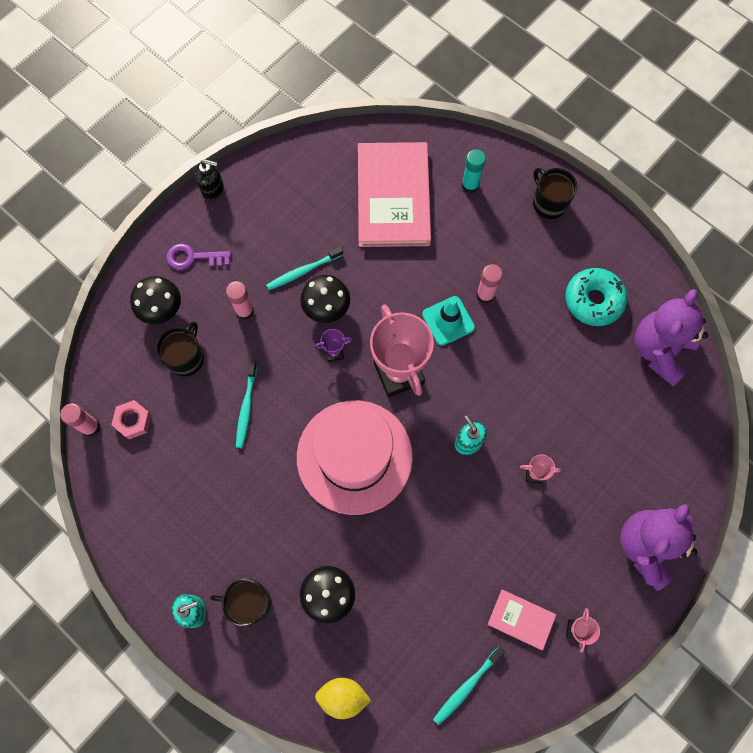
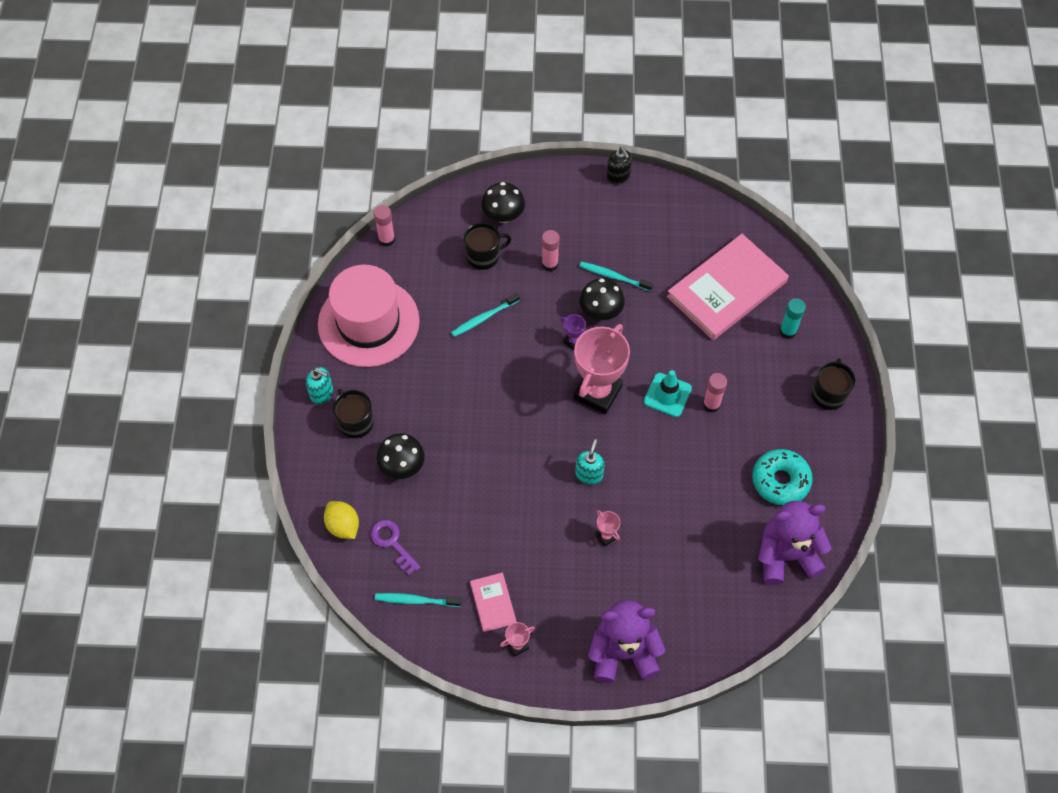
camera: 50 degrees right, 10 degrees down
(133, 421) = (413, 260): pink nut -> none
(193, 257) = (557, 204): purple key -> purple key (392, 543)
(354, 456) = (511, 410): pink hat -> pink hat (368, 322)

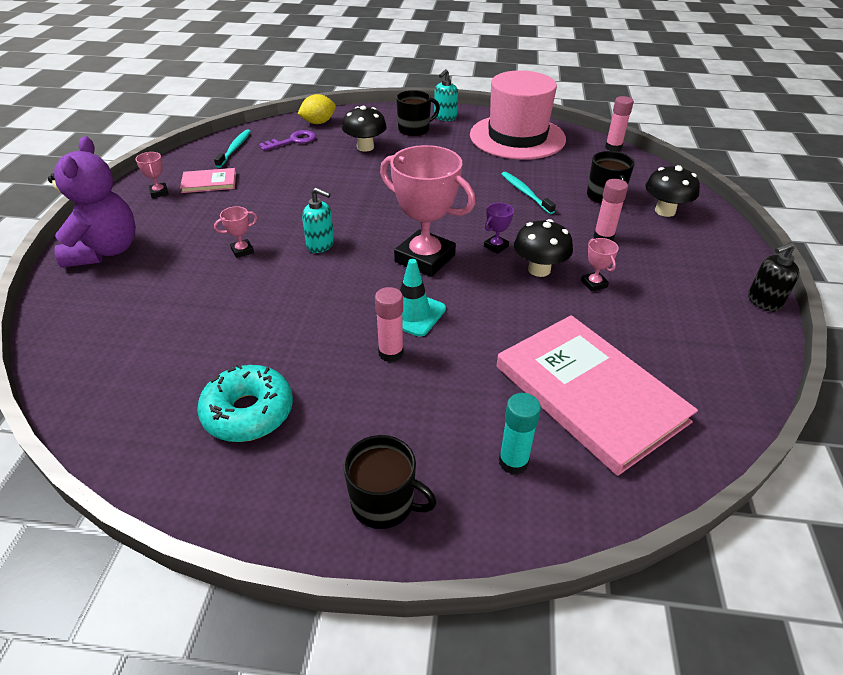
camera: 95 degrees right, 20 degrees down
(613, 276) = (594, 284): turquoise toothbrush -> pink trophy
(786, 555) = (132, 402): purple teddy bear -> none

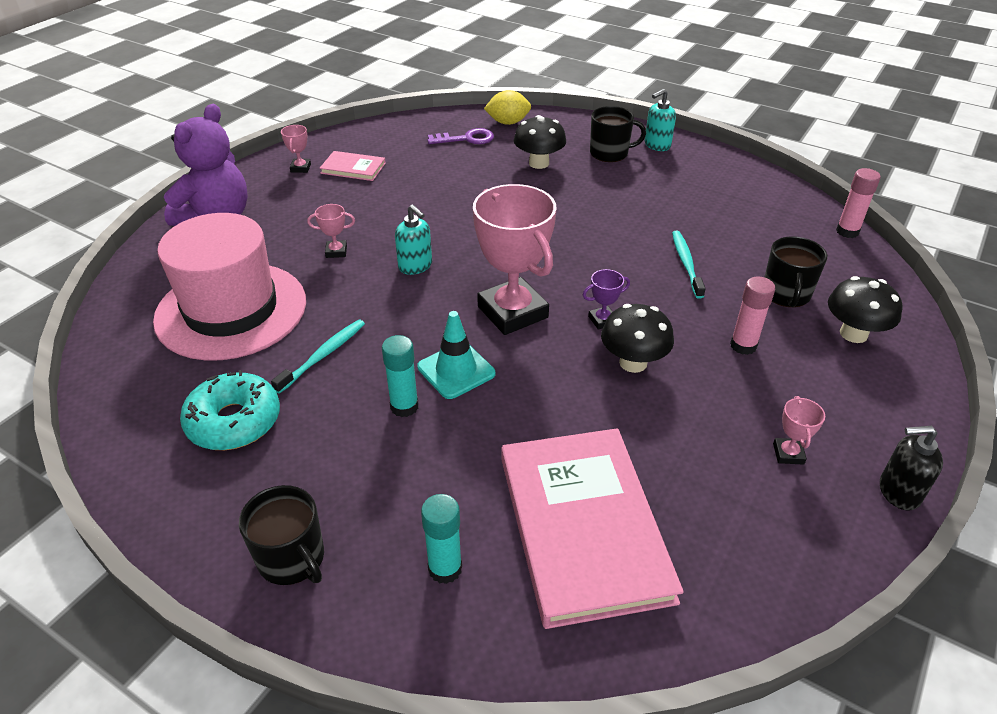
camera: 25 degrees right, 0 degrees up
(234, 149) = (402, 135): turquoise toothbrush -> turquoise toothbrush (323, 355)
(391, 353) = (404, 406): pink glue stick -> turquoise glue stick
(517, 137) = (728, 190): pink hat -> pink hat (231, 310)
(594, 284) = (687, 399): pink trophy -> pink trophy (788, 454)

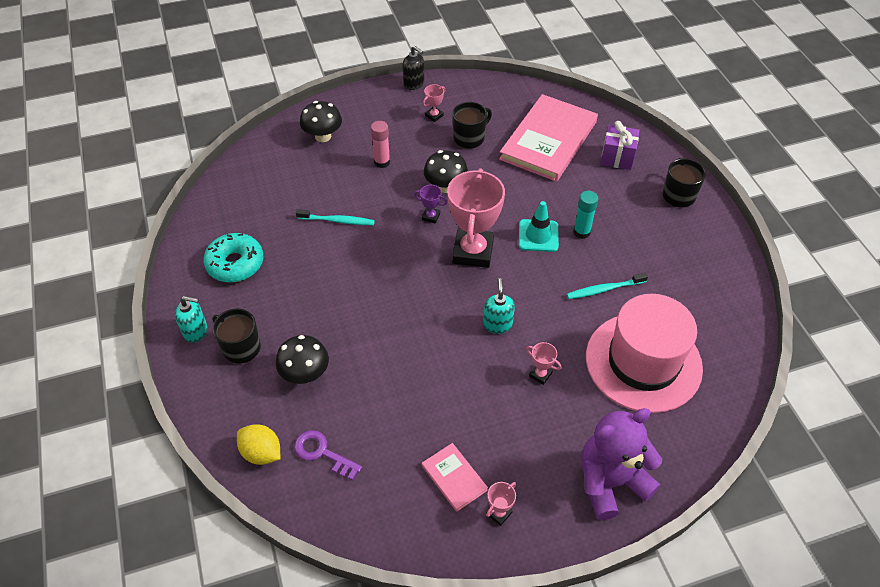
camera: 140 degrees left, 10 degrees up
(234, 421) = (676, 276): turquoise donut -> turquoise donut (235, 264)
(445, 568) = (617, 158): turquoise glue stick -> purple gift
(686, 263) = (337, 221): turquoise toothbrush -> turquoise toothbrush turned 120 degrees counterclockwise
(786, 294) = (317, 171): black mug -> black mug (469, 138)
(847, 231) = (218, 182): pink glue stick -> none

